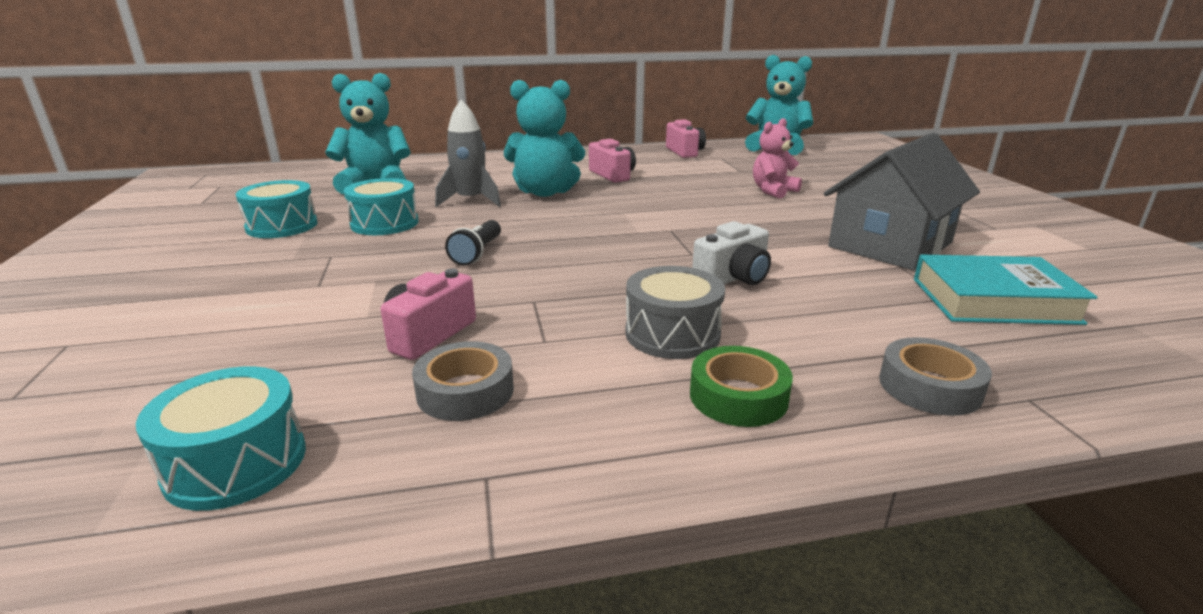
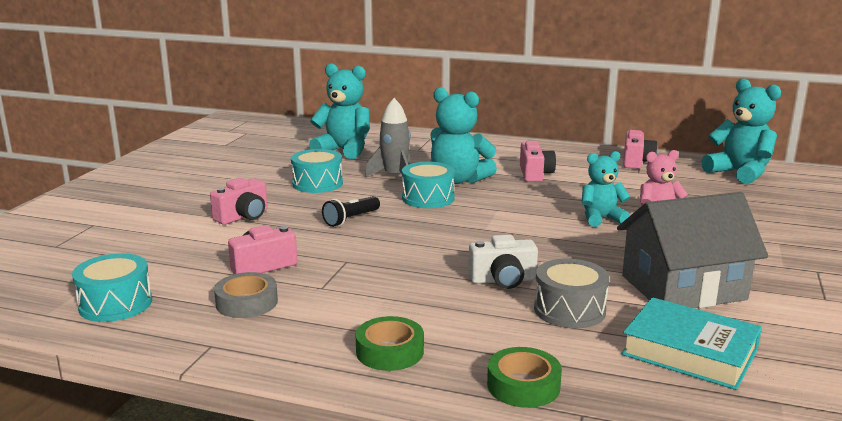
camera: 30 degrees right, 5 degrees down
(282, 226) = (254, 172): turquoise drum -> turquoise drum (428, 198)
(325, 279) = (243, 216): none -> pink camera
(672, 334) = (403, 305): grey drum -> grey drum (569, 310)
(730, 201) = (601, 218): none -> turquoise teddy bear
(929, 386) = (523, 385): grey tape -> green tape

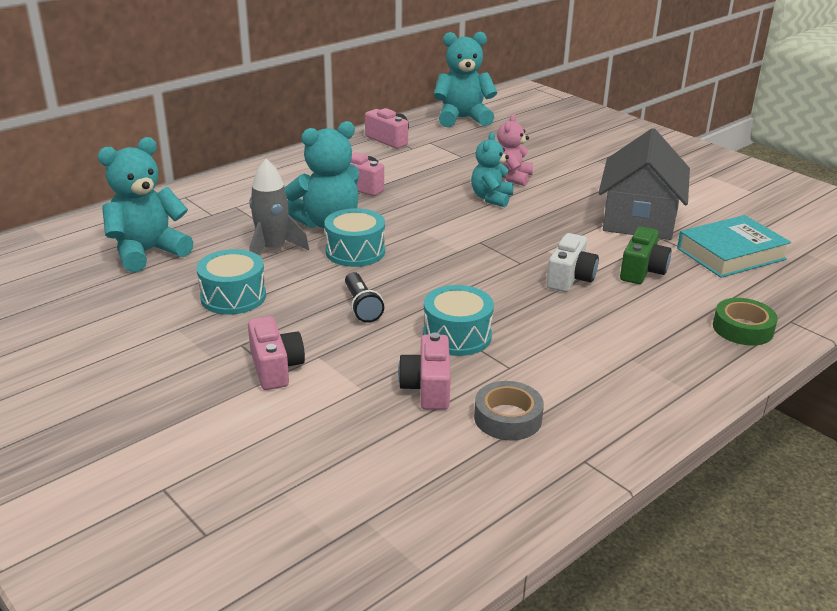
camera: 60 degrees left, 10 degrees up
(115, 304) = (439, 508): turquoise drum -> turquoise drum (457, 336)
(390, 351) = (658, 368): green tape -> none
(569, 310) = (642, 271): grey drum -> green camera

